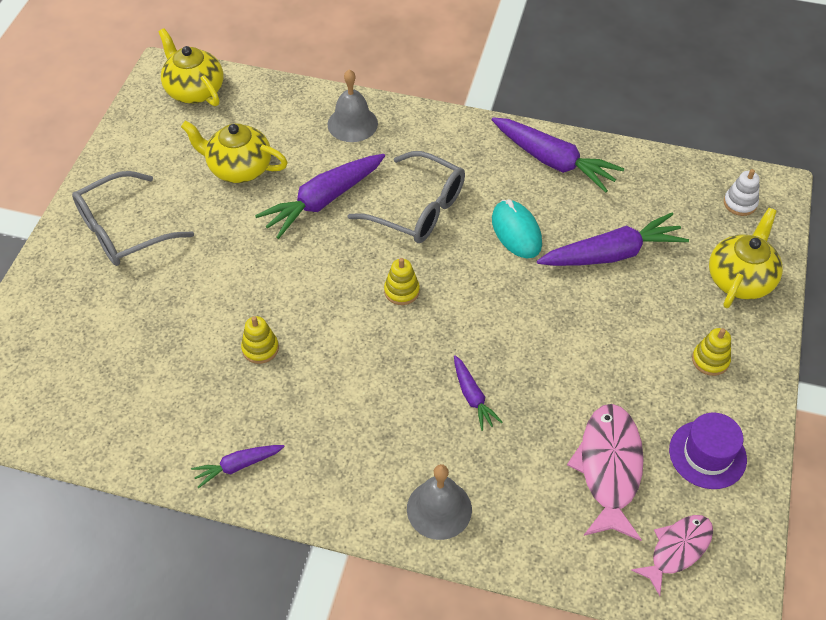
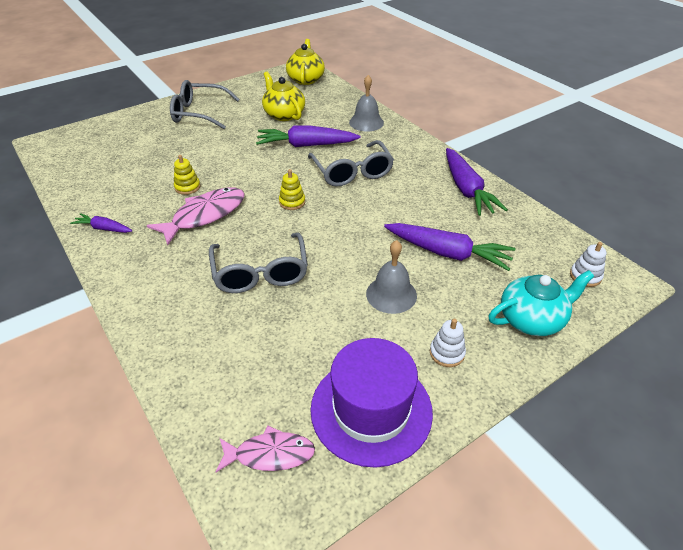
camera: 40 degrees right, 10 degrees down
(439, 509) = (163, 316): grey bell -> grey bell (391, 294)
(472, 397) = (260, 273): purple carrot -> grey glasses
(516, 231) = (397, 210): turquoise mouse -> none
(609, 468) = (290, 367): pink fish -> pink fish (205, 215)
(707, 454) = (371, 410): purple hat -> purple hat, size x1.63
(710, 360) = (447, 353): yellow stacking toy -> white stacking toy
(740, 279) = (532, 319): yellow teapot -> turquoise teapot

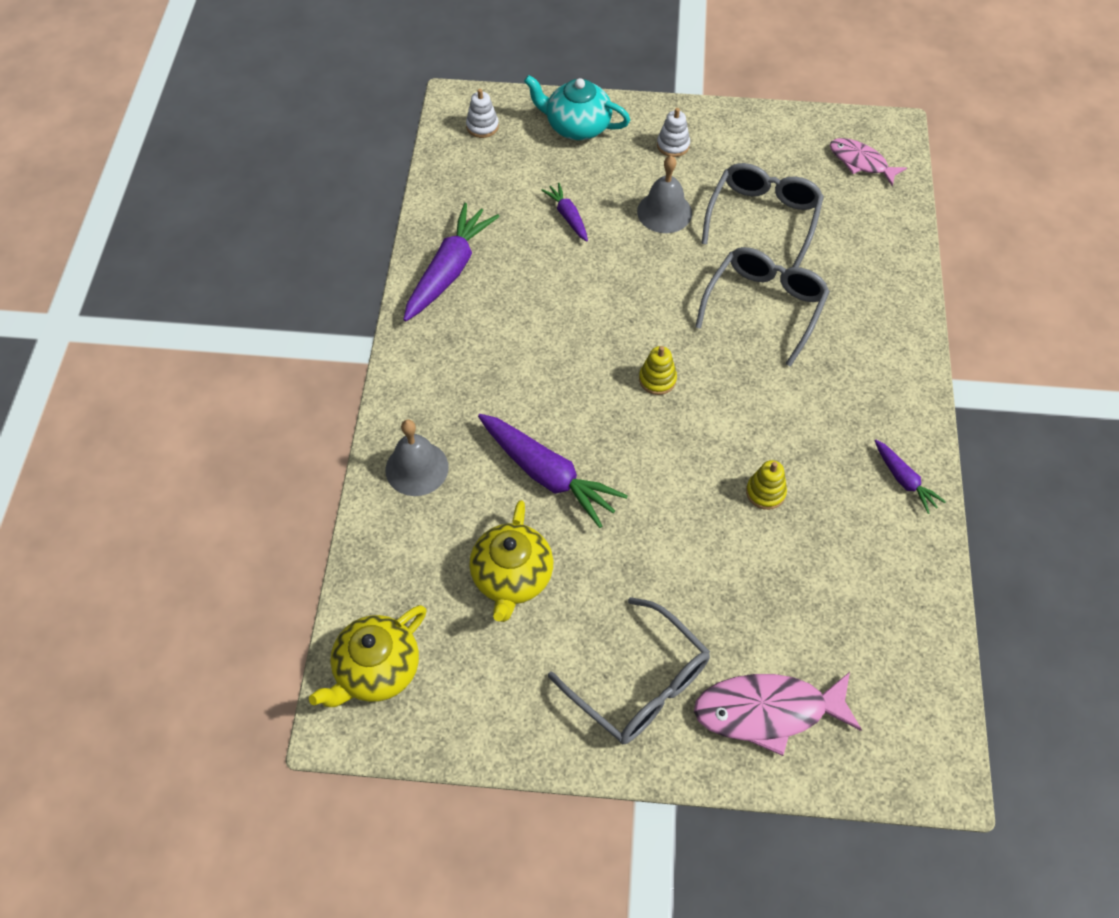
camera: 140 degrees left, 15 degrees up
(205, 215) = (773, 424): pink fish -> pink fish (768, 711)
(352, 172) = (542, 381): grey glasses -> grey glasses (763, 218)
(371, 410) = (768, 146): purple hat -> none
(447, 253) = (568, 217): purple carrot -> purple carrot, size x0.53

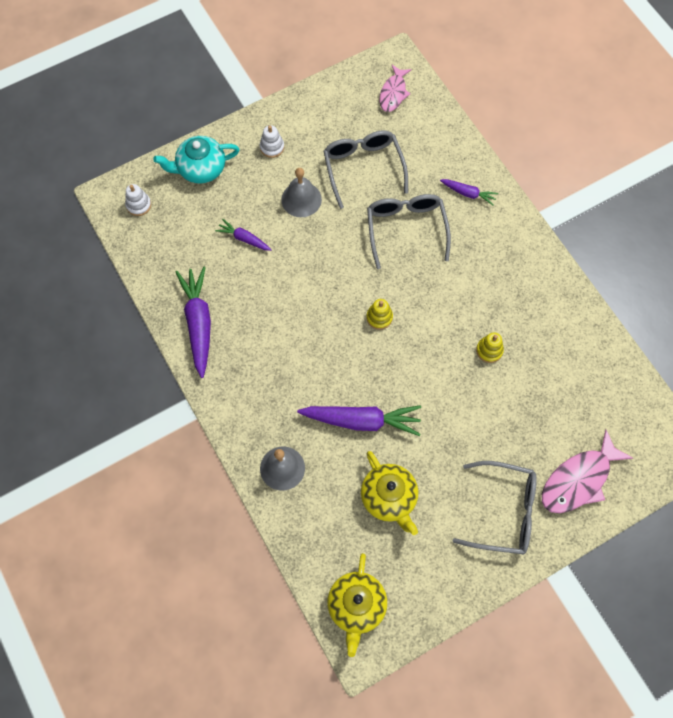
camera: 35 degrees left, 10 degrees up
(861, 162) = (393, 93): pink fish -> pink fish turned 75 degrees counterclockwise
(904, 480) = (556, 294): purple carrot -> purple carrot (468, 193)

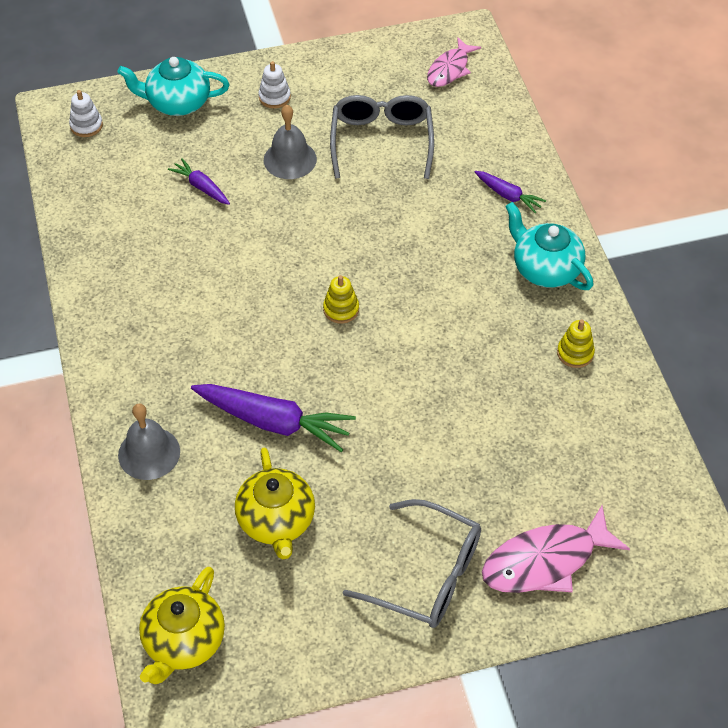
camera: 15 degrees right, 15 degrees down
(198, 323) = (107, 267): purple carrot -> none
(406, 229) = (412, 218): grey glasses -> none
(489, 350) = (474, 378): yellow stacking toy -> yellow stacking toy (575, 353)
(512, 249) = (545, 269): none -> turquoise teapot

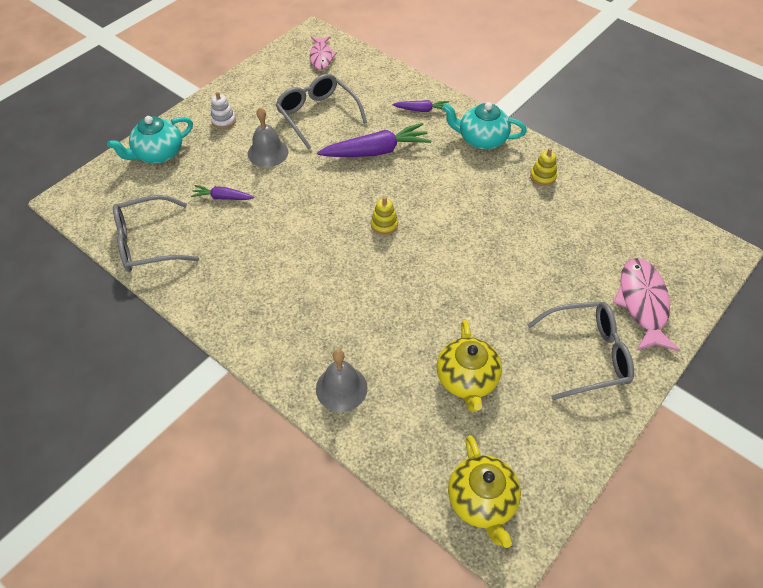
camera: 35 degrees left, 0 degrees up
(86, 125) = (102, 198): white stacking toy -> none
(91, 198) = (147, 243): none -> grey glasses
(273, 422) = (406, 318): purple carrot -> purple carrot (375, 151)
(276, 521) = (467, 380): yellow teapot -> yellow teapot turned 45 degrees clockwise
(545, 561) = (642, 303): pink fish -> pink fish turned 150 degrees clockwise

